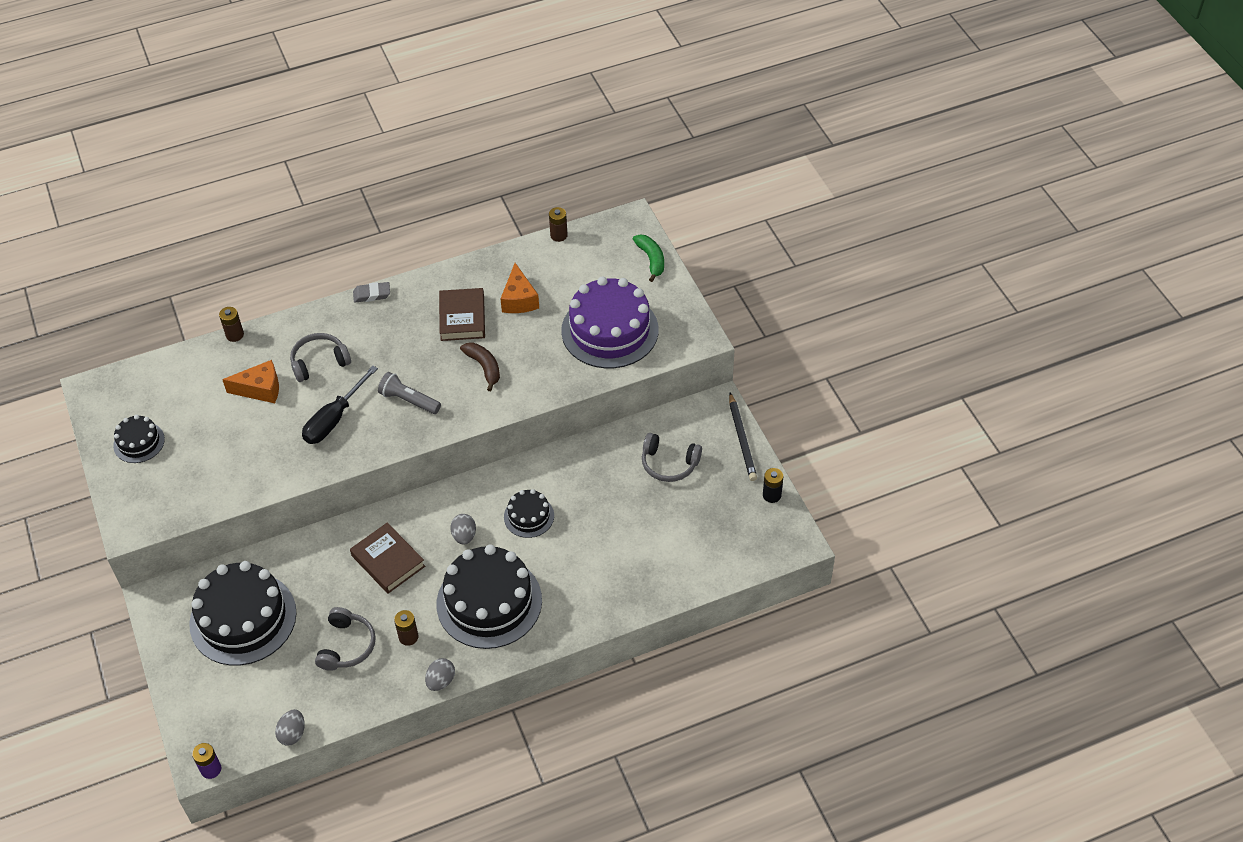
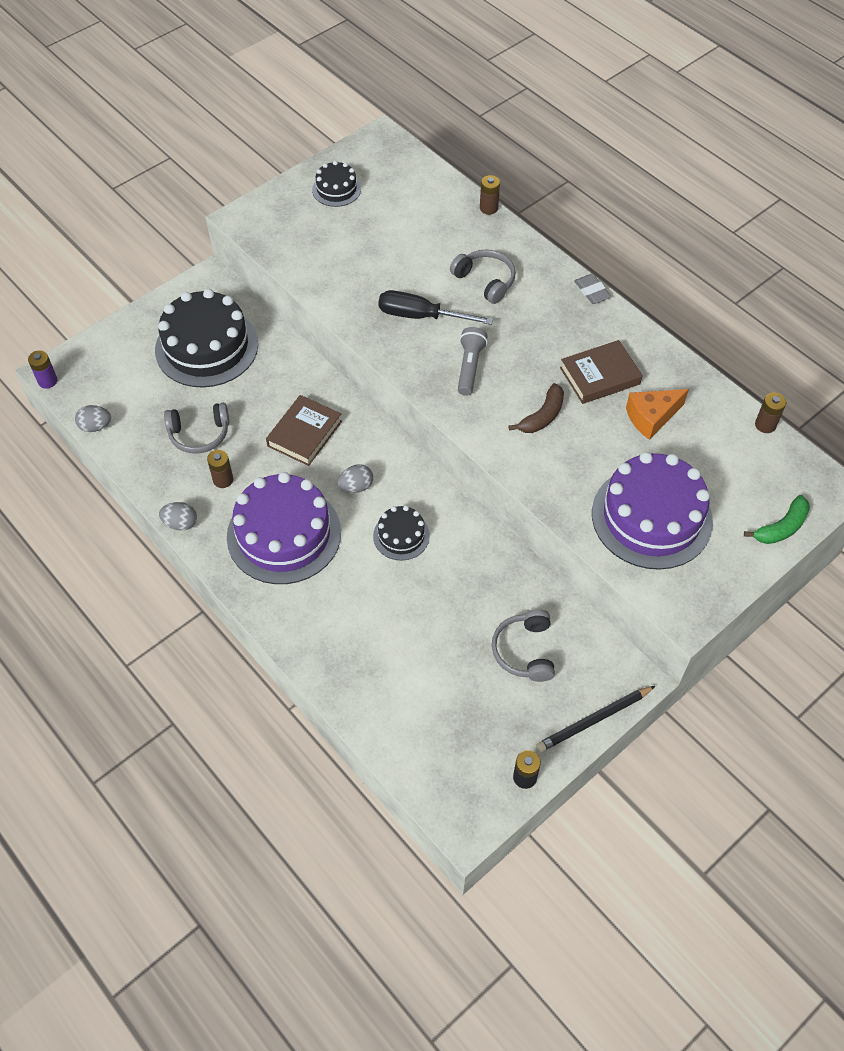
camera: 70 degrees right, 5 degrees up
(260, 389) = (432, 249): orange cheese -> none
(489, 602) = (284, 534): black cake -> purple cake

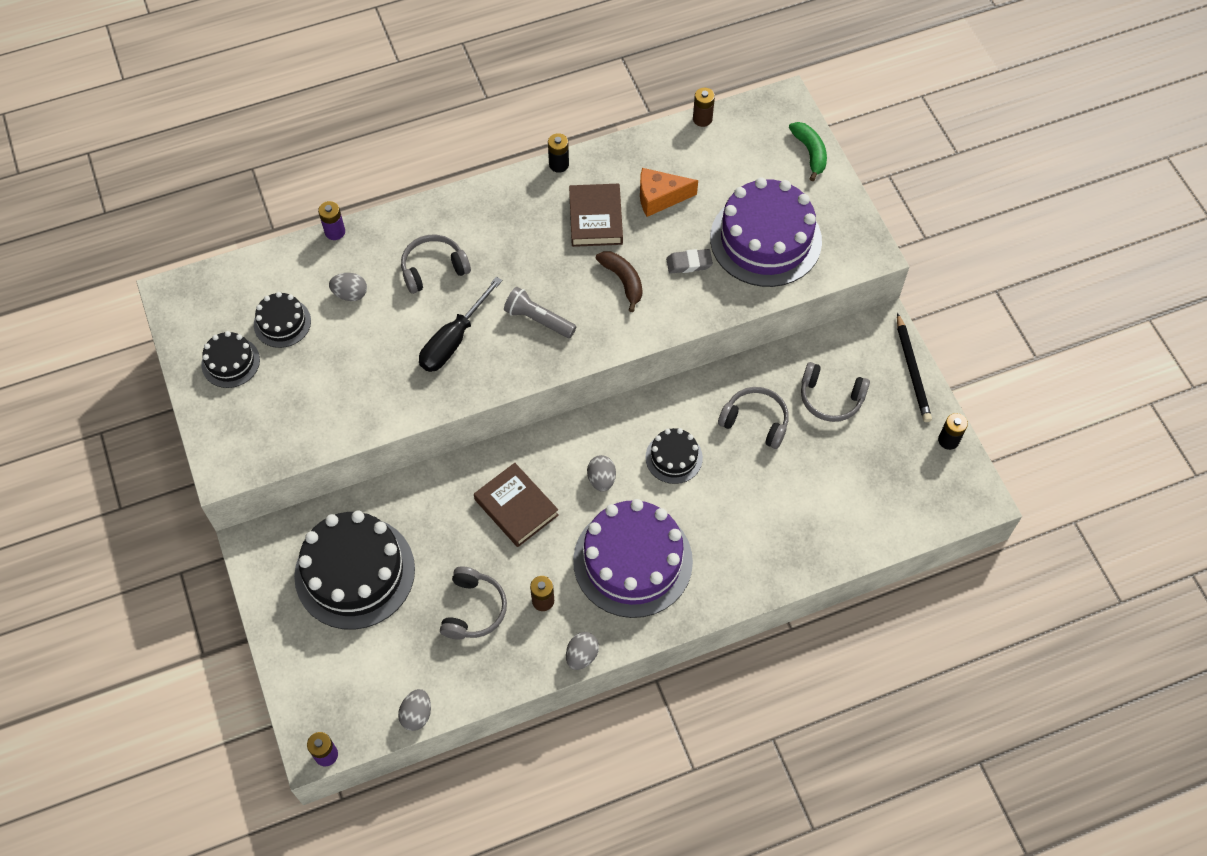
camera: 70 degrees left, 5 degrees up
(386, 206) = (282, 323): none -> black cake
(433, 237) = (350, 294): none -> grey egg
(469, 592) = (755, 421): none -> grey headphones
(488, 208) = (335, 232): brown battery -> purple battery
(592, 291) = (490, 186): grey eraser -> grey eraser (689, 263)
(644, 331) = (559, 164): none -> black battery
(651, 417) = (660, 197): orange cheese -> orange cheese turned 90 degrees clockwise

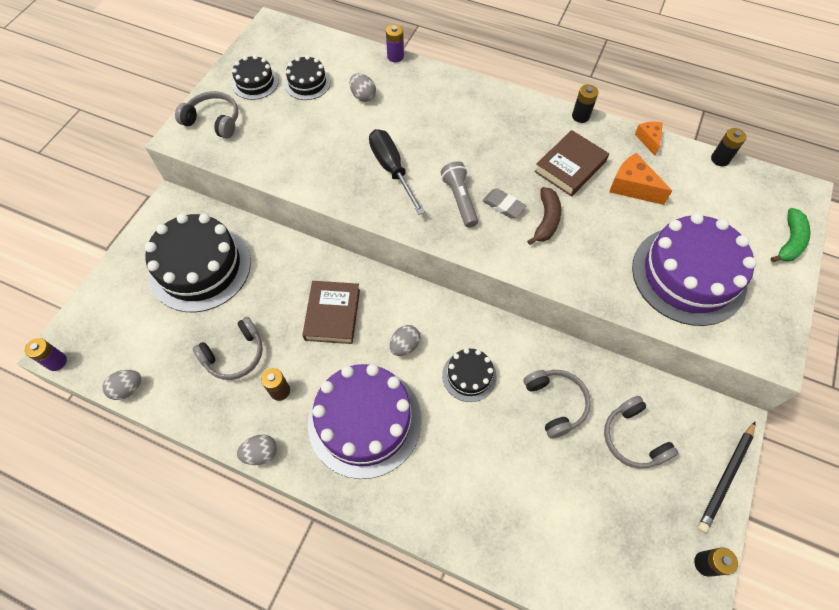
camera: 45 degrees right, 0 degrees up
(433, 269) = (428, 119): grey headphones -> grey headphones (214, 121)
(453, 340) = (392, 169): black screwdriver -> black screwdriver turned 75 degrees clockwise
(633, 144) = (648, 139): none -> orange cheese
(689, 263) = (608, 246): grey eraser -> grey eraser (503, 205)
(702, 119) = (720, 159): brown battery -> black battery

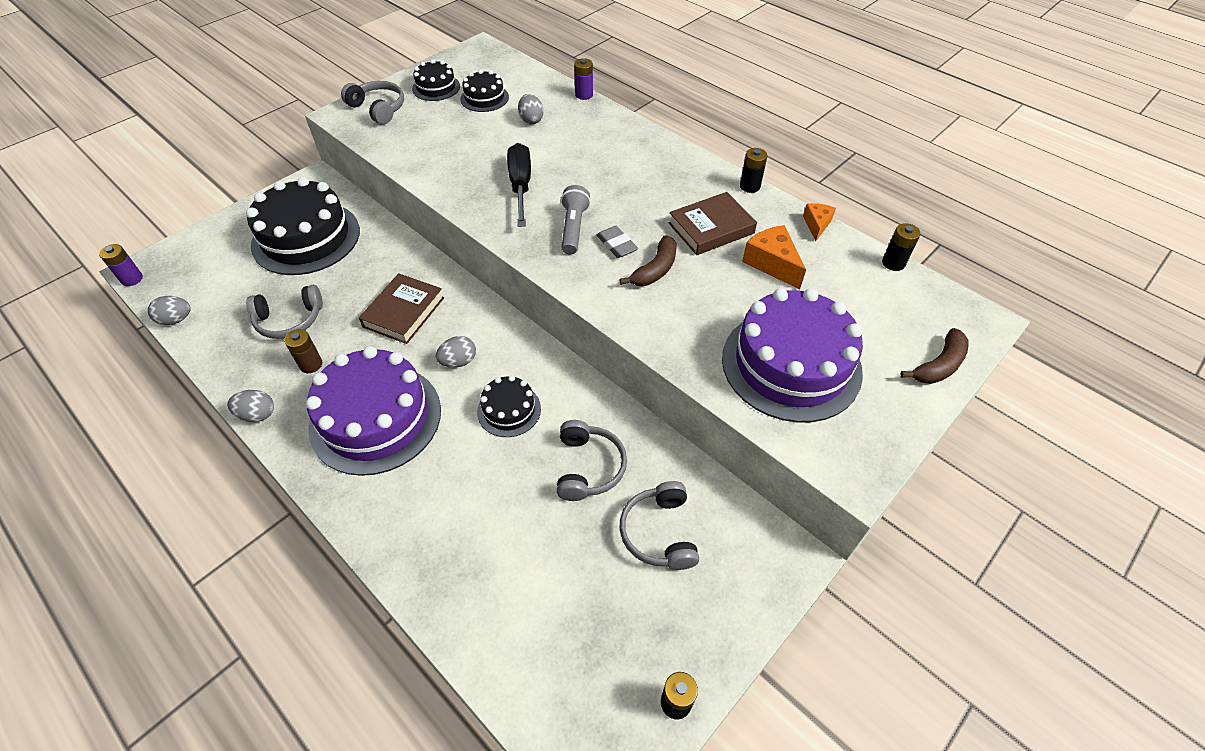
camera: 20 degrees right, 10 degrees down
(726, 477) = (753, 614): black pencil -> none
(789, 241) = (939, 365): green banana -> brown banana

